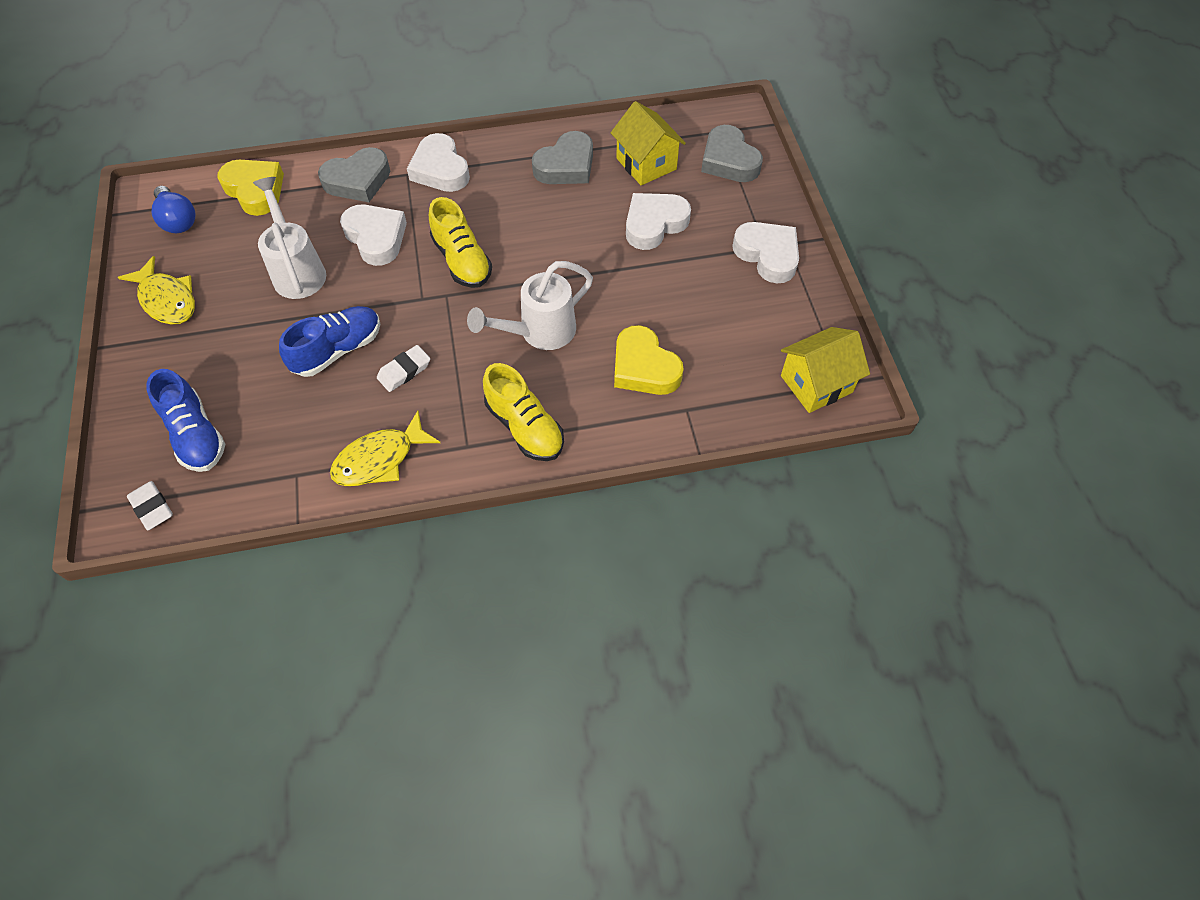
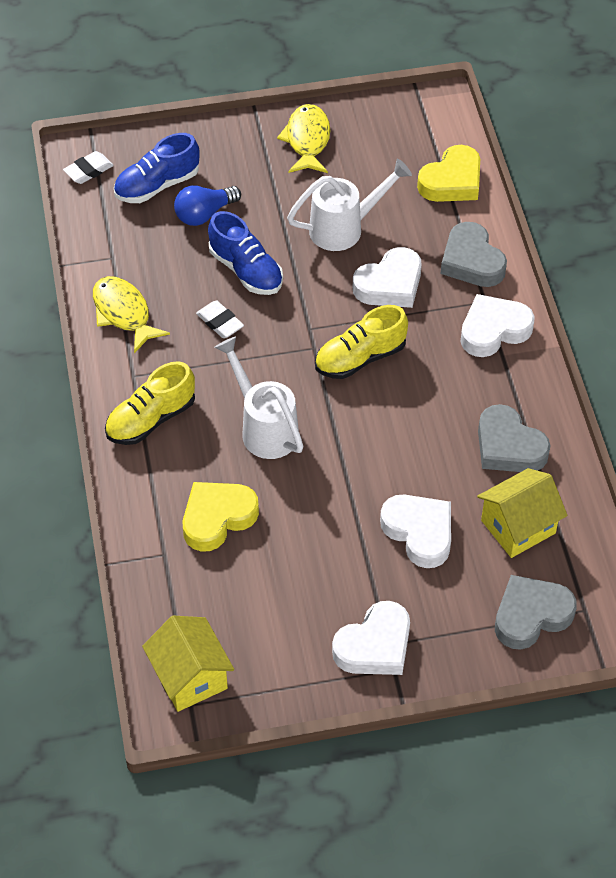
camera: 90 degrees right, 5 degrees down
(167, 300) = (307, 140): yellow fish -> yellow fish turned 135 degrees clockwise
(178, 220) = (408, 130): blue light bulb -> blue light bulb (204, 214)

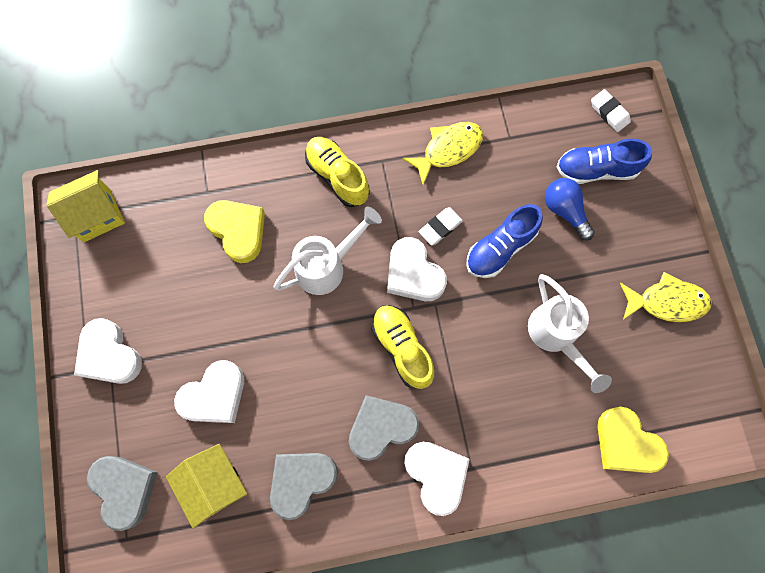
camera: 90 degrees right, 20 degrees up
(157, 185) = (596, 170): blue shoe -> blue shoe turned 60 degrees counterclockwise
(390, 284) = (489, 377): white heart -> white heart (413, 274)
(471, 261) = (521, 458): grey heart -> grey heart (381, 428)

